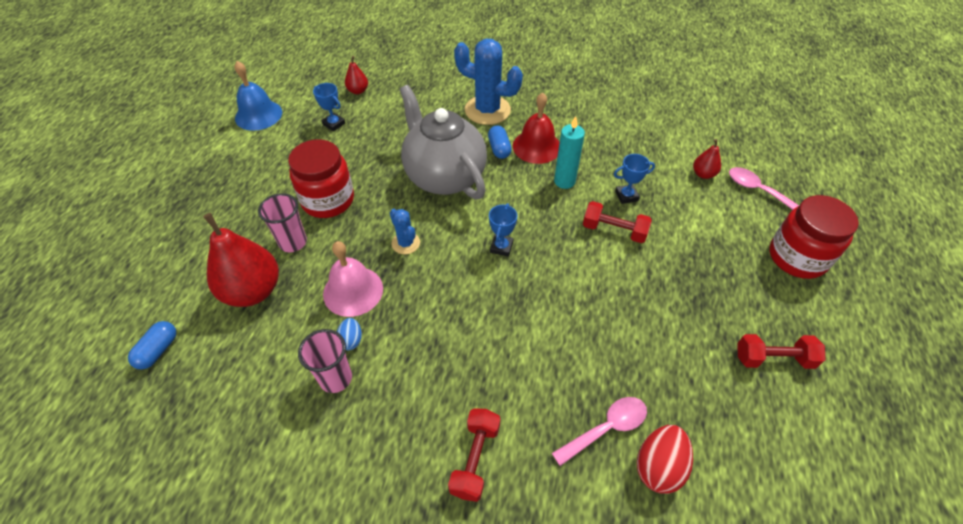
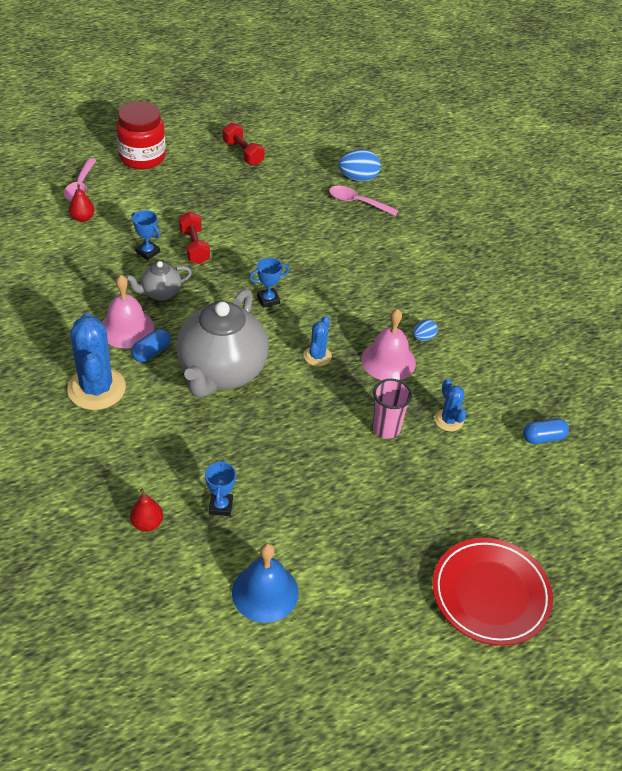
camera: 130 degrees left, 5 degrees down
(118, 212) = (490, 594): none -> red plate
(253, 291) = (449, 420): red pear -> blue cactus
(328, 200) = (323, 436): red jar -> none
(336, 378) = (454, 329): pink cup -> none
(475, 459) = (430, 244): red dumbbell -> none
(536, 146) = (126, 328): red bell -> pink bell
(564, 181) = (160, 293): turquoise candle -> grey teapot
(658, 466) = (358, 178): red egg -> blue egg

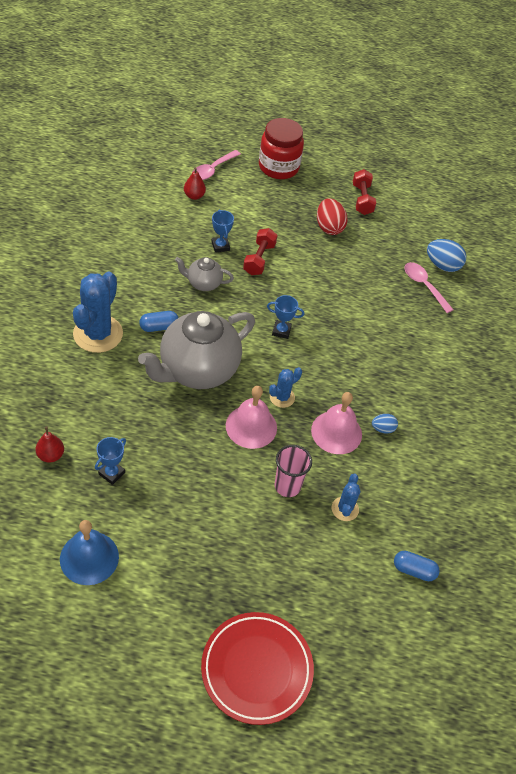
camera: 30 degrees right, 5 degrees up
(126, 328) = (156, 299): pink bell -> pink bell (251, 426)
(234, 190) = (329, 227): none -> red egg

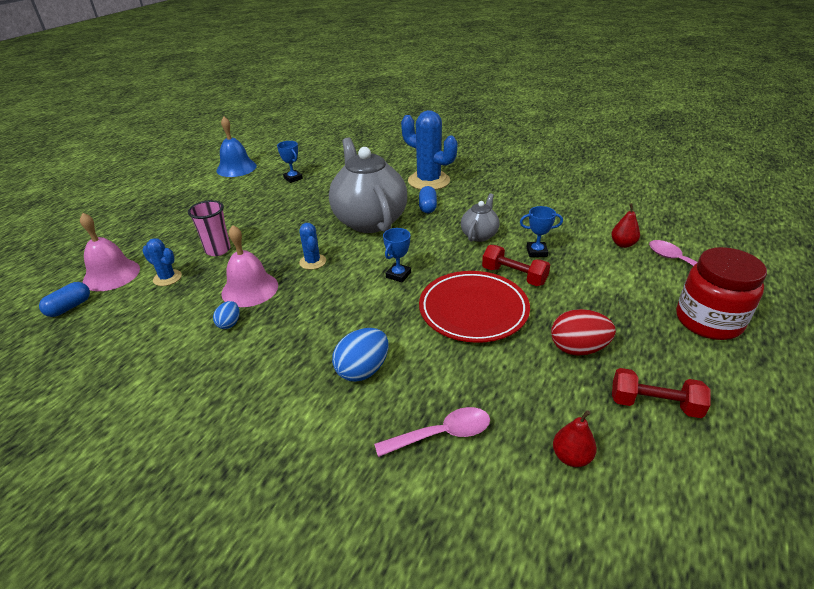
camera: 115 degrees right, 15 degrees down
(51, 455) = (323, 160): red pear -> red pear (571, 457)
(251, 426) = (292, 240): pink bell -> pink bell (111, 274)
(256, 669) = (96, 216): red plate -> red plate (473, 310)
(442, 265) = (486, 479): blue egg -> blue egg (363, 370)

